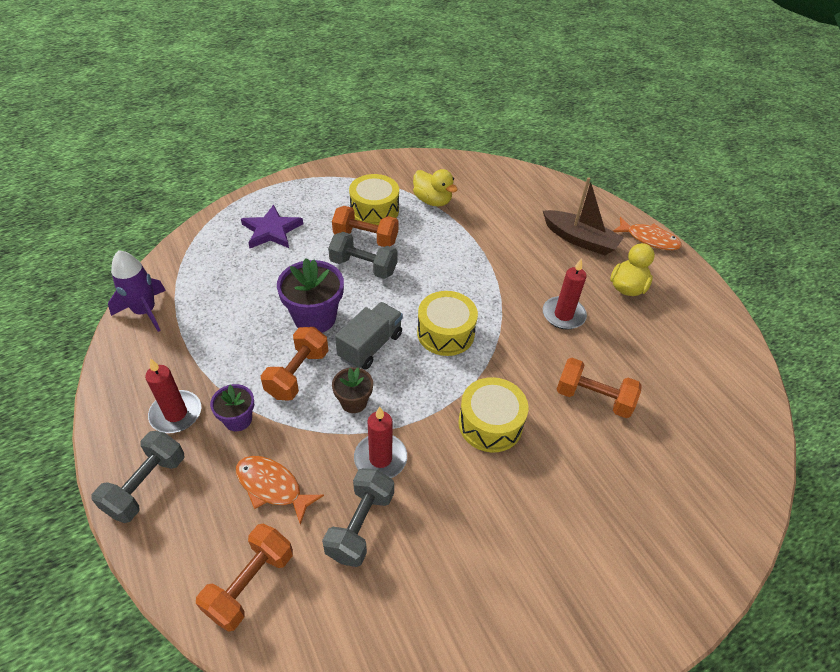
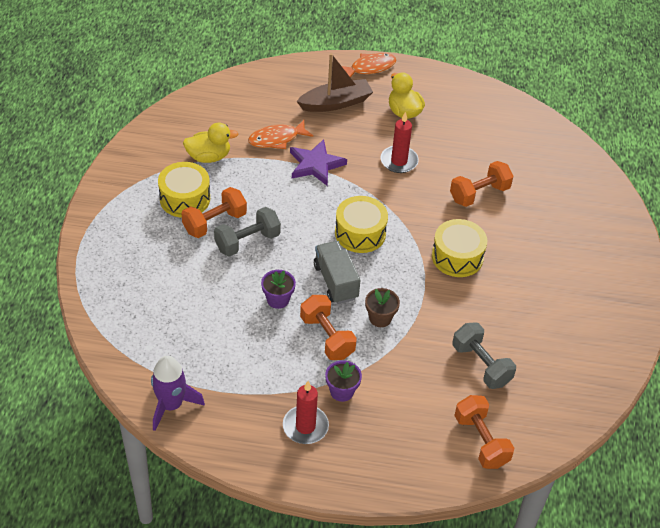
camera: 55 degrees left, 0 degrees up
(146, 485) = (359, 469): grey dumbbell -> none
(271, 230) = (145, 278): purple star -> purple star (315, 165)
(272, 487) = (416, 397): orange fish -> orange fish (276, 139)
(315, 318) = (278, 299): purple flower pot -> purple flower pot, size x0.57
(380, 458) = (439, 328): red candle -> none

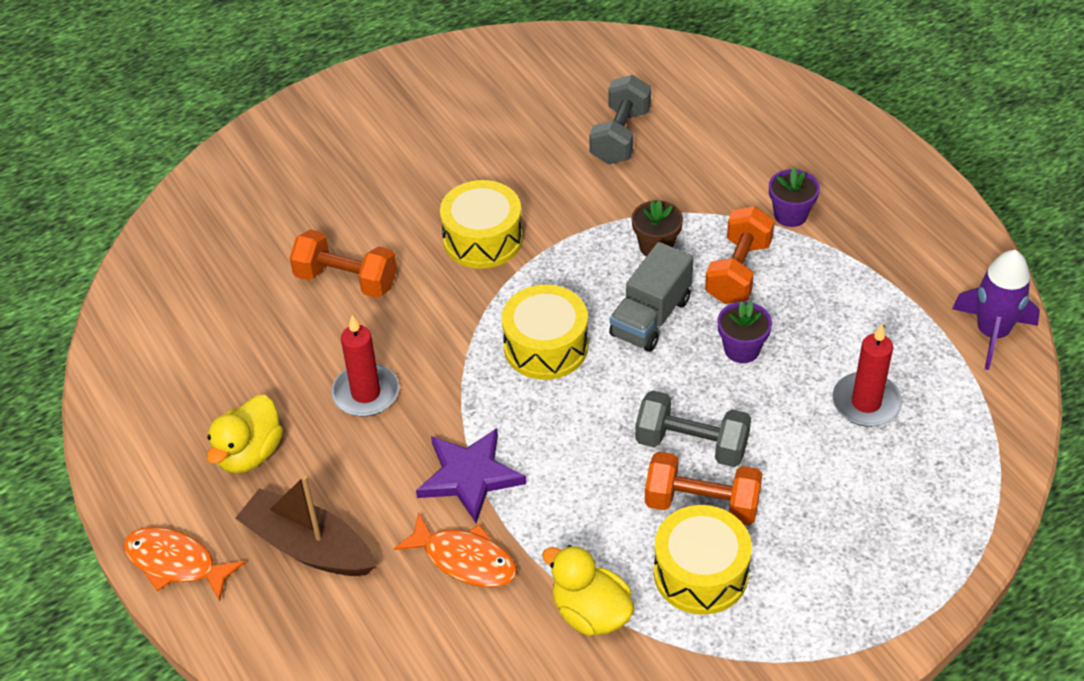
camera: 125 degrees left, 0 degrees up
(305, 426) = (867, 214): red candle -> red candle (866, 403)
(481, 441) = (714, 88): orange dumbbell -> none

